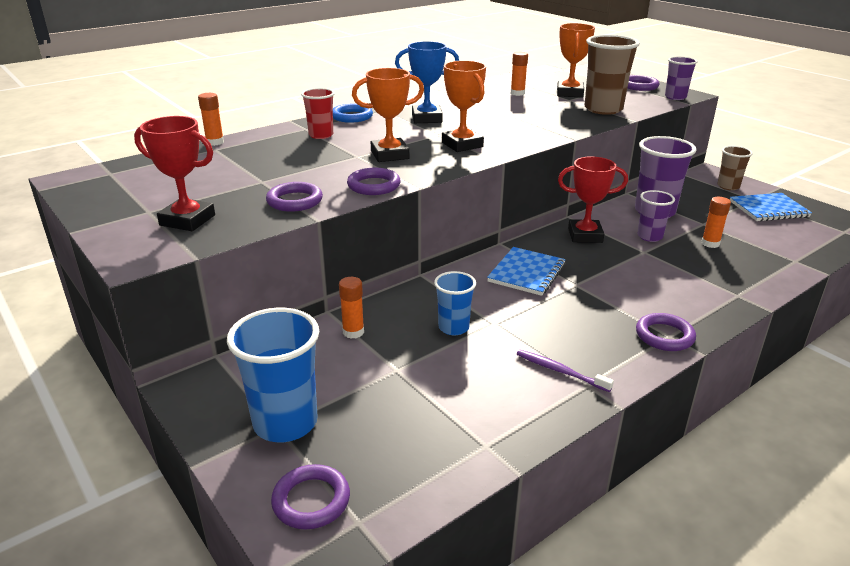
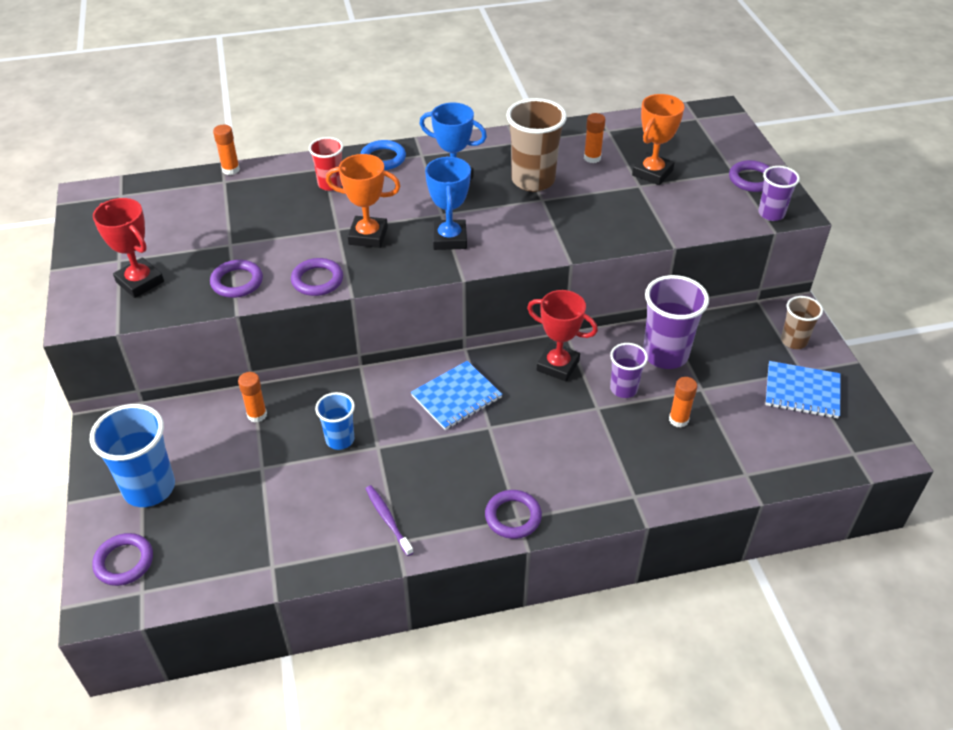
camera: 25 degrees right, 15 degrees up
(462, 145) = (449, 239): orange trophy -> blue trophy
(603, 109) = (659, 215): brown cup -> brown cup (533, 180)

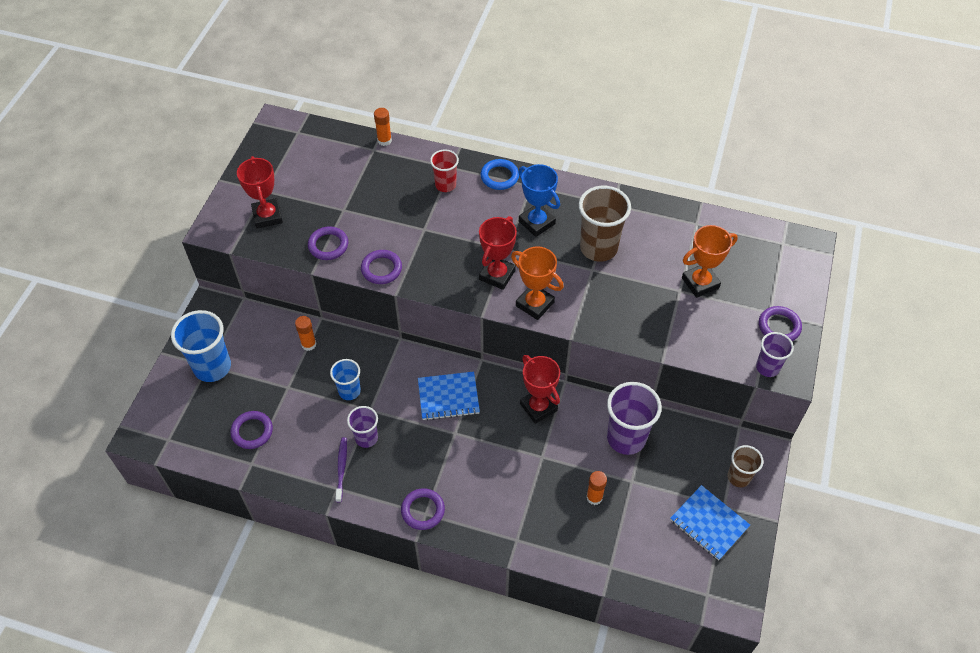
camera: 30 degrees right, 10 degrees up
(124, 562) = (169, 413): purple ring -> purple ring (252, 431)
(368, 236) = (441, 245): orange trophy -> orange trophy (535, 304)
(449, 239) = (497, 275): blue trophy -> red trophy
(592, 158) = (662, 246): orange glue stick -> none
(623, 389) = (572, 451): purple cup -> purple cup (366, 438)

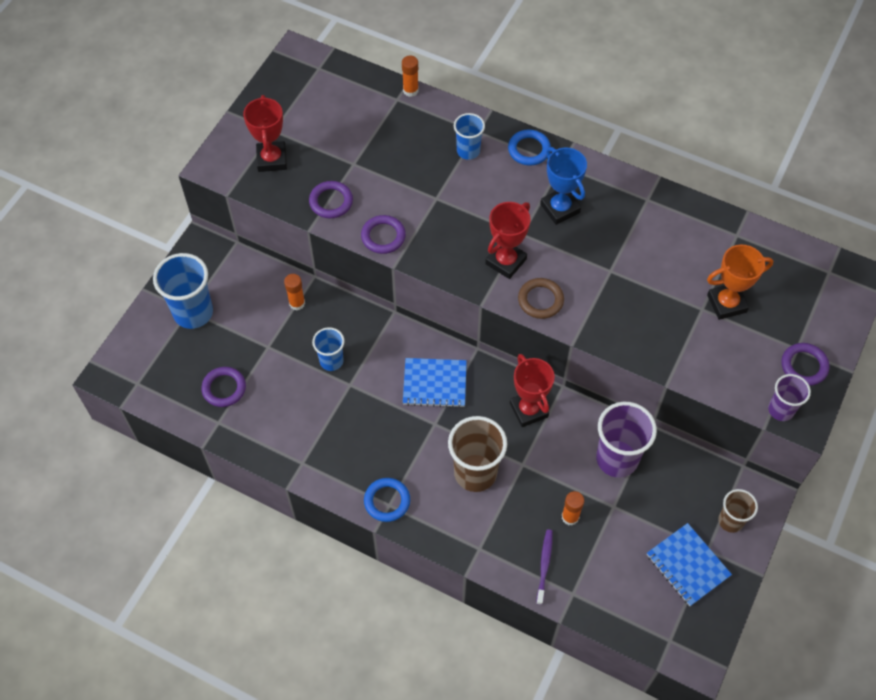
camera: 10 degrees right, 5 degrees up
(341, 468) = (310, 442): purple toothbrush -> purple toothbrush (544, 565)
(366, 438) = (341, 414): purple cup -> none
(423, 510) = (387, 501): purple ring -> blue ring
(445, 185) = (468, 151): red cup -> blue cup
(535, 304) = (540, 300): orange trophy -> brown ring
(598, 248) = (622, 247): brown cup -> brown cup (475, 473)

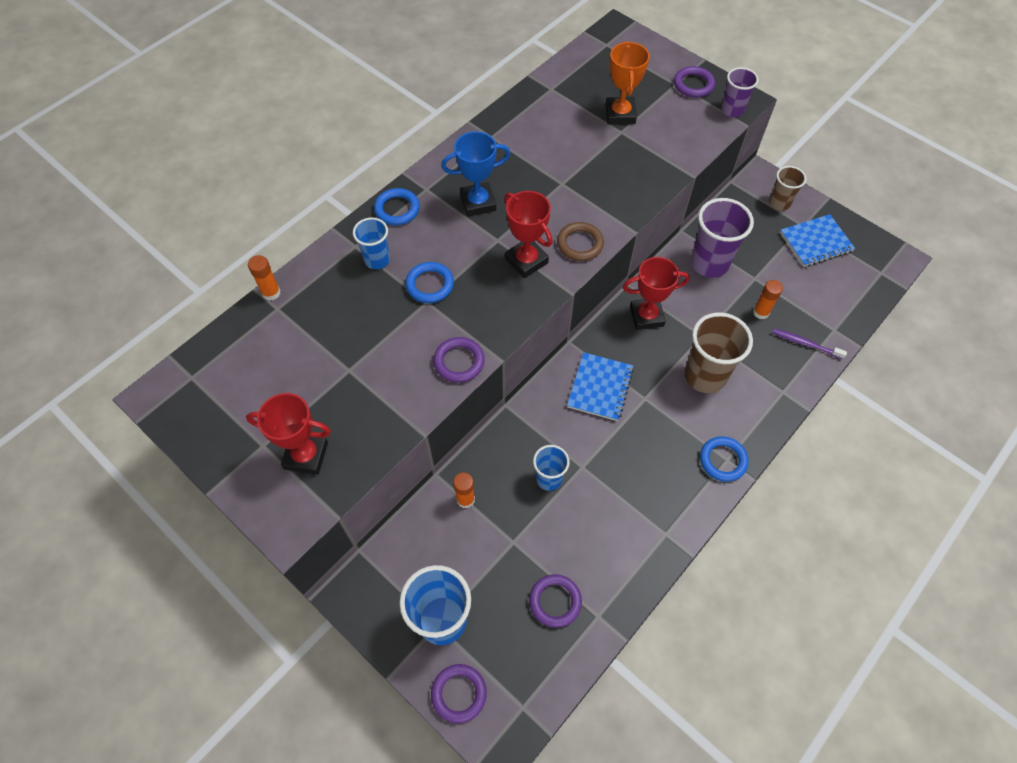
camera: 75 degrees left, 0 degrees up
(331, 202) = (393, 404): purple ring -> purple ring (459, 693)
(454, 196) = (430, 285): none -> blue ring

